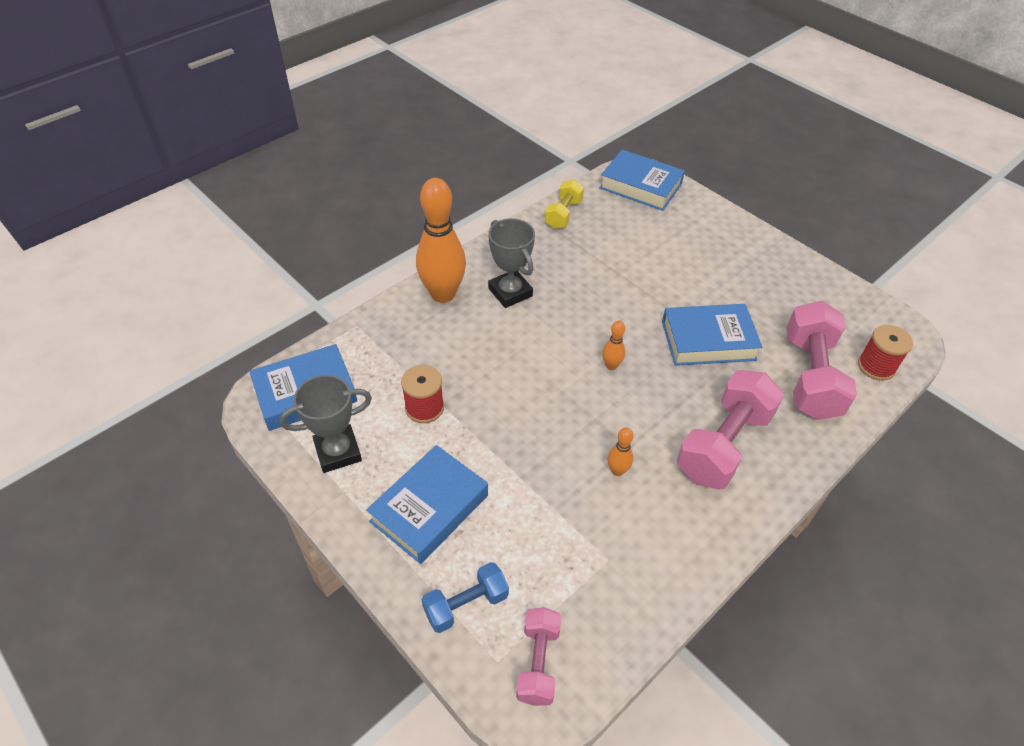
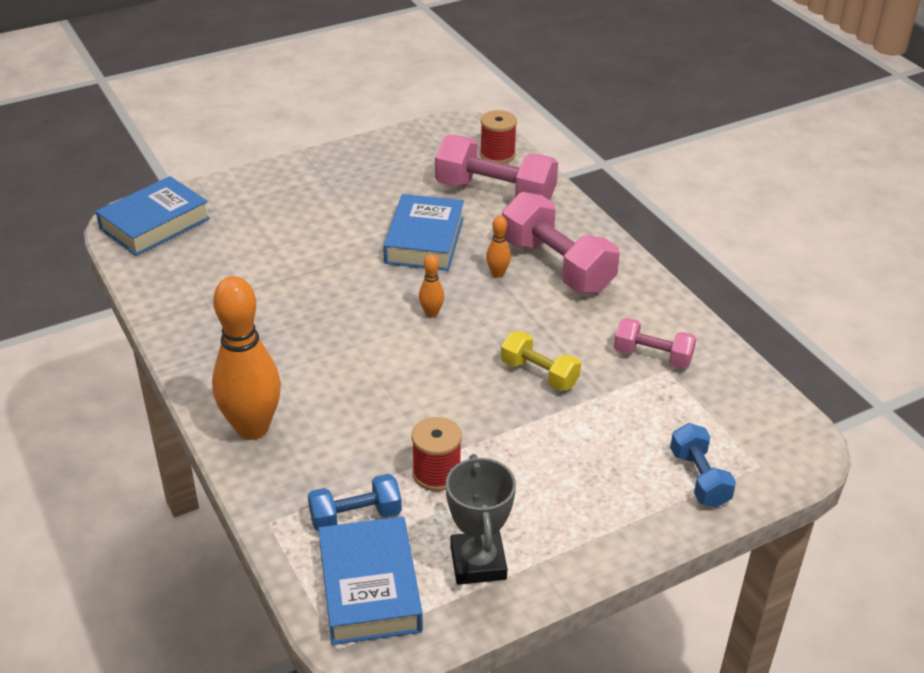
camera: 75 degrees left, 10 degrees down
(370, 370) = (355, 516): none -> blue dumbbell
(429, 508) = (580, 489): blue book -> none
(510, 292) = (280, 368): grey trophy -> none
(538, 662) = (764, 438): pink dumbbell -> pink dumbbell (652, 356)
(563, 214) = (165, 295): yellow dumbbell -> yellow dumbbell (539, 374)
(617, 471) = (568, 341): orange bowling pin -> orange bowling pin (497, 274)

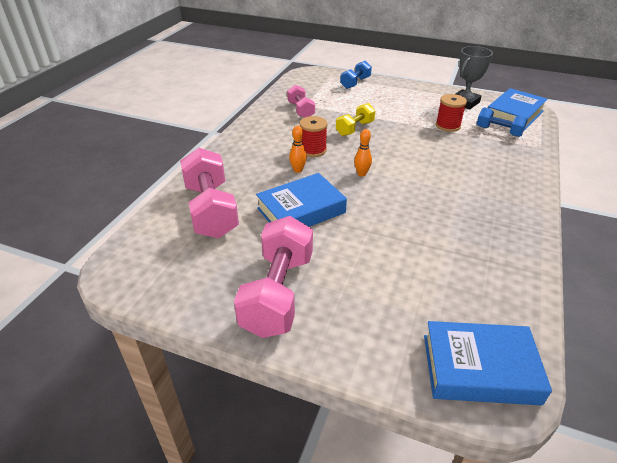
camera: 130 degrees left, 0 degrees up
(252, 428) = (519, 179): orange bowling pin -> none
(497, 155) = (153, 234): red spool -> red spool (313, 150)
(539, 374) = (355, 128): yellow dumbbell -> yellow dumbbell turned 45 degrees clockwise
(556, 266) = (265, 156): pink dumbbell -> pink dumbbell (278, 293)

